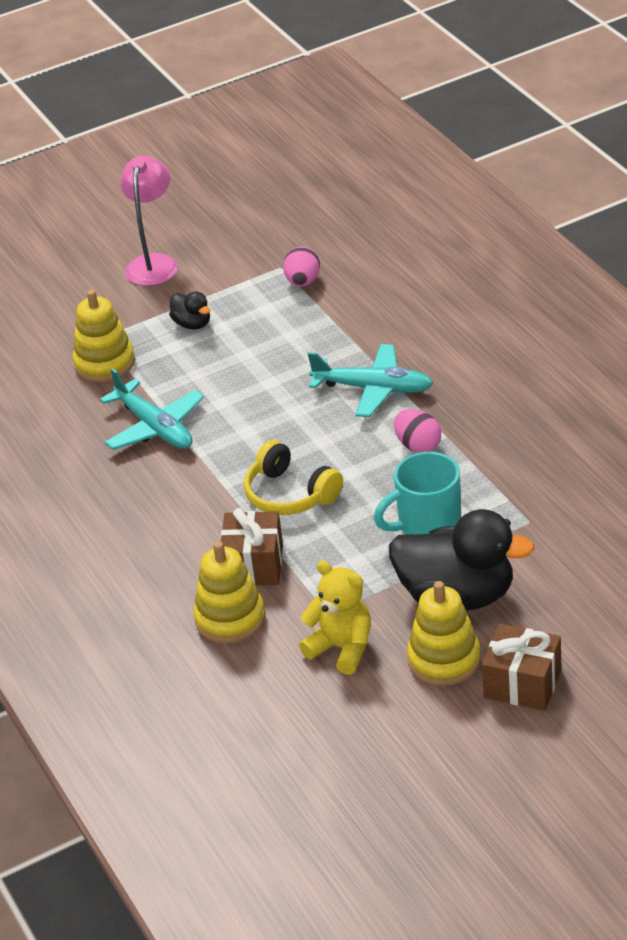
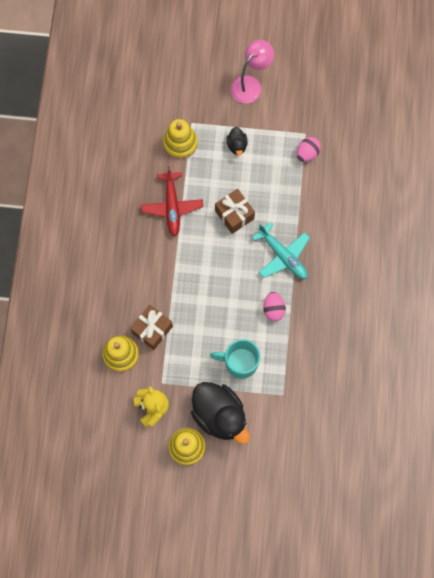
camera: 30 degrees right, 35 degrees up
(154, 427) = (172, 206): turquoise plane -> red plane
(290, 494) = (197, 297): yellow headphones -> none
(522, 684) = (207, 485): brown gift -> brown gift (234, 215)

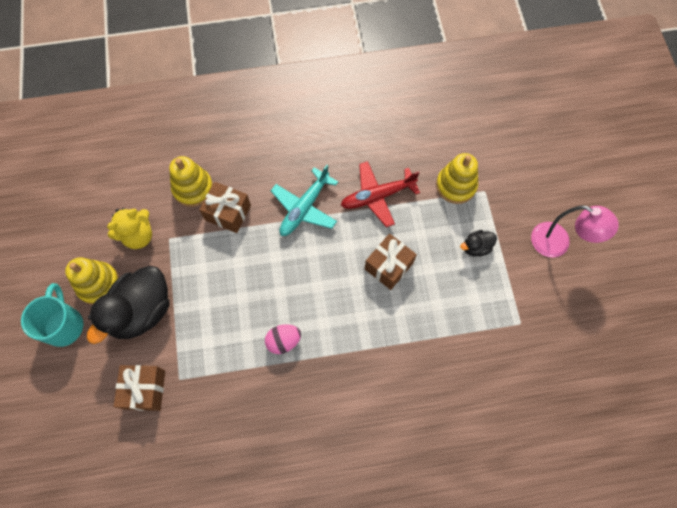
camera: 75 degrees right, 5 degrees down
(239, 362) = (209, 318): turquoise mug -> turquoise mug (64, 325)
(282, 255) = (354, 335): turquoise plane -> turquoise plane (304, 207)
(284, 422) = (145, 389): none -> brown gift
(307, 153) = (495, 332): pink egg -> none

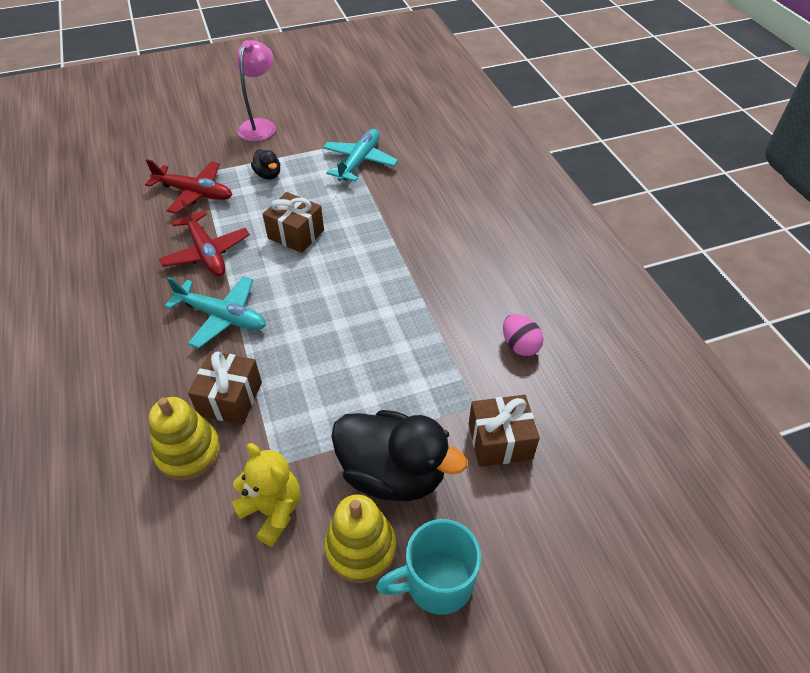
camera: 100 degrees left, 20 degrees down
(283, 341) = (401, 310): pink egg -> pink egg (520, 346)
(456, 185) = (194, 193): yellow stacking toy -> red plane
(488, 333) = (359, 162): none -> turquoise plane

